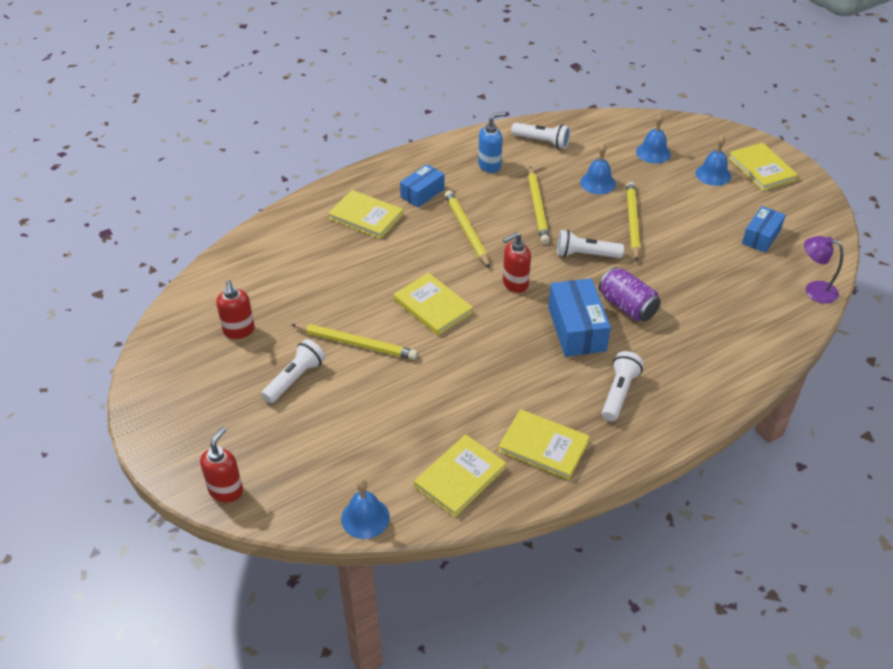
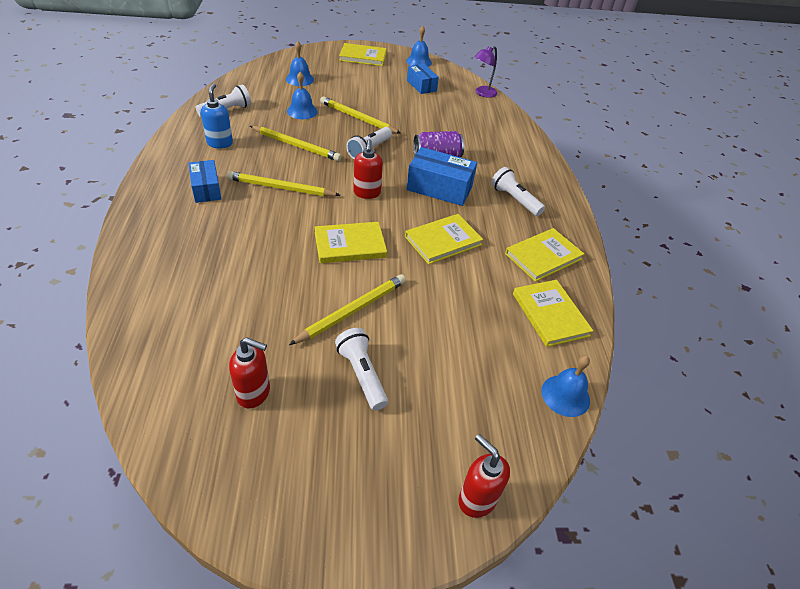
camera: 65 degrees left, 0 degrees up
(366, 217) = (194, 233): yellow book -> yellow book (443, 241)
(713, 174) = (348, 72): blue bell -> blue bell (419, 61)

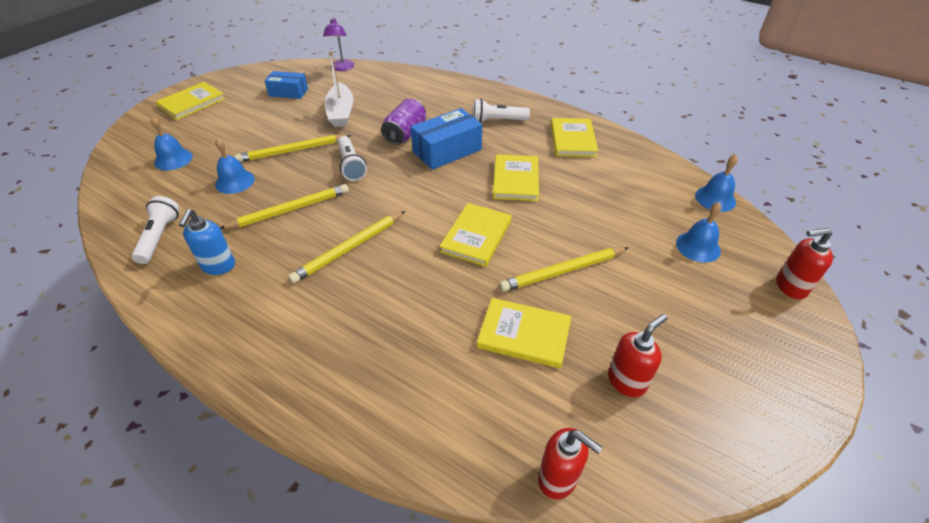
camera: 50 degrees left, 0 degrees up
(206, 189) = (292, 308): blue box -> none
(220, 143) = (218, 266): blue soap dispenser -> blue soap dispenser turned 120 degrees counterclockwise
(352, 311) = (563, 271): yellow pencil -> yellow pencil turned 105 degrees counterclockwise
(362, 374) = (641, 297): white flashlight -> none
(367, 193) = (413, 195): red soap dispenser -> red soap dispenser (558, 478)
(419, 61) = (248, 76): blue bell -> blue bell (698, 246)
(426, 118) = (341, 113): none -> white boat
(550, 314) = (635, 167): yellow book -> yellow book (524, 334)

